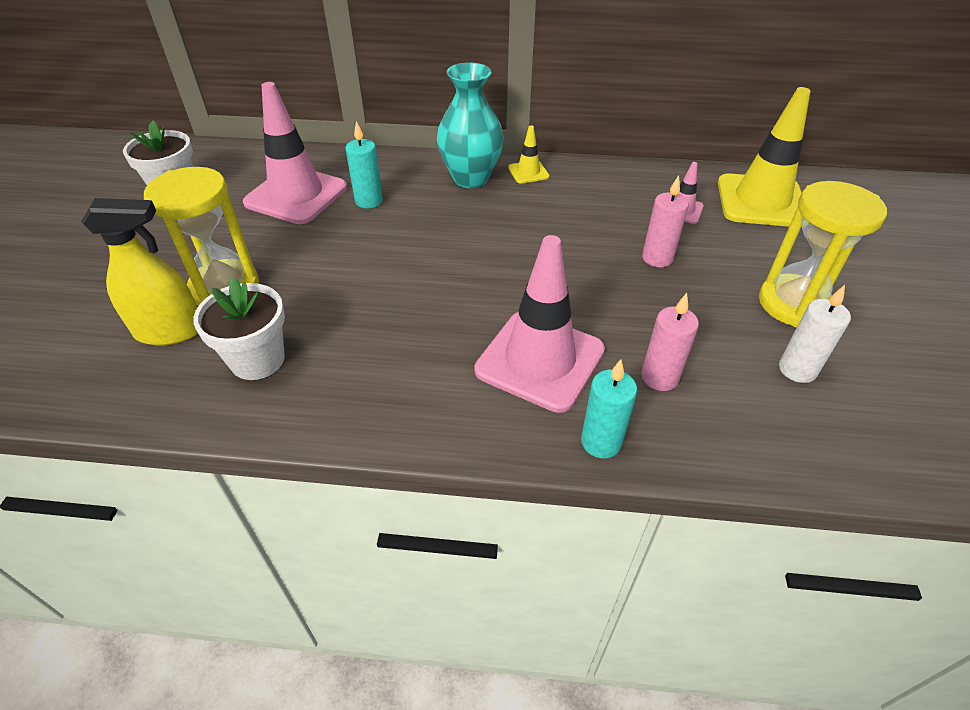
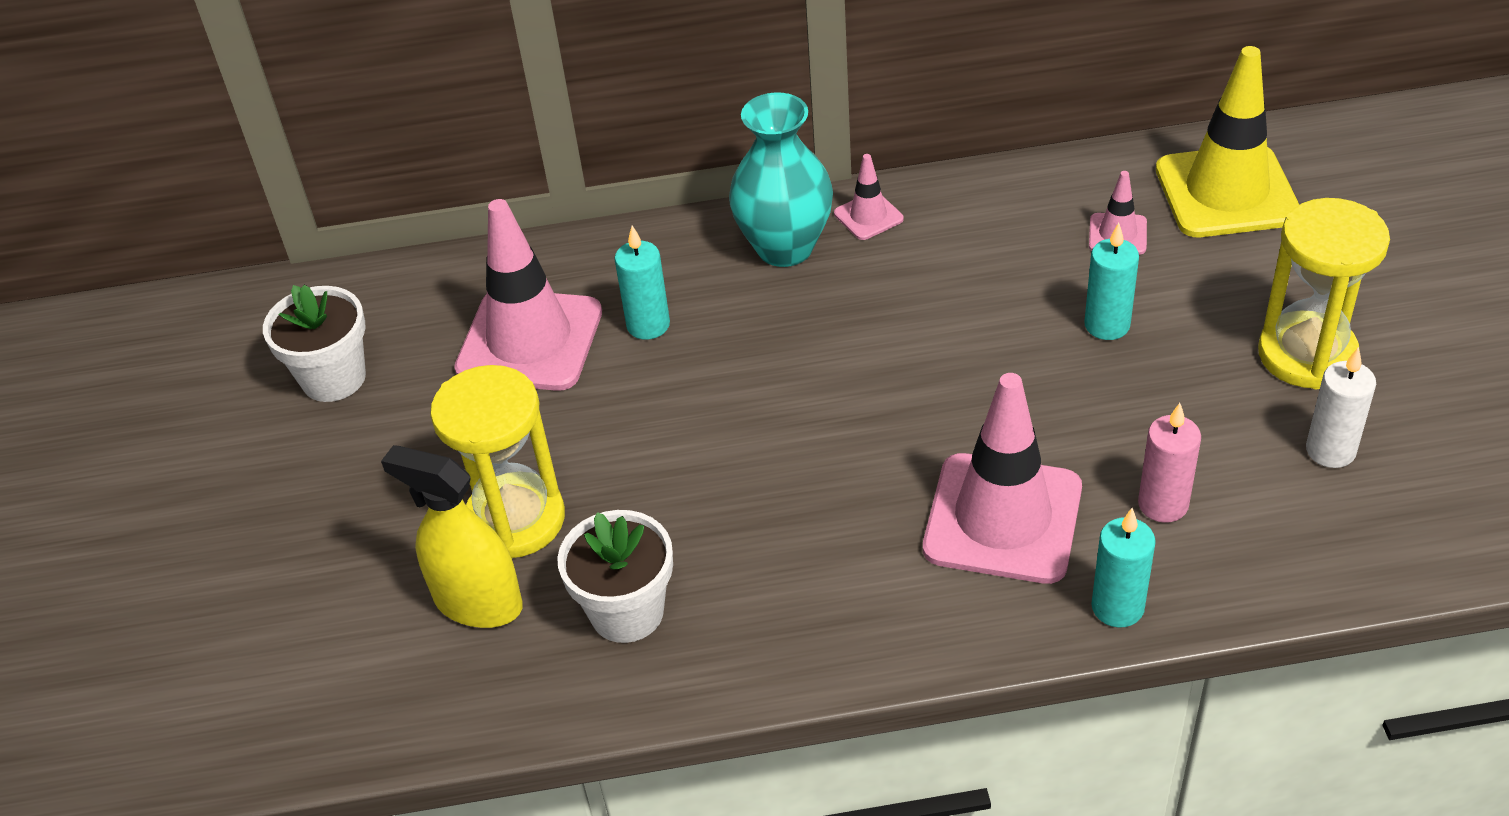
camera: 10 degrees left, 0 degrees up
(169, 331) = (478, 602): yellow spray bottle -> yellow spray bottle turned 135 degrees counterclockwise
(528, 172) = (868, 216): yellow traffic cone -> pink traffic cone
(657, 258) = (1107, 325): pink candle -> turquoise candle

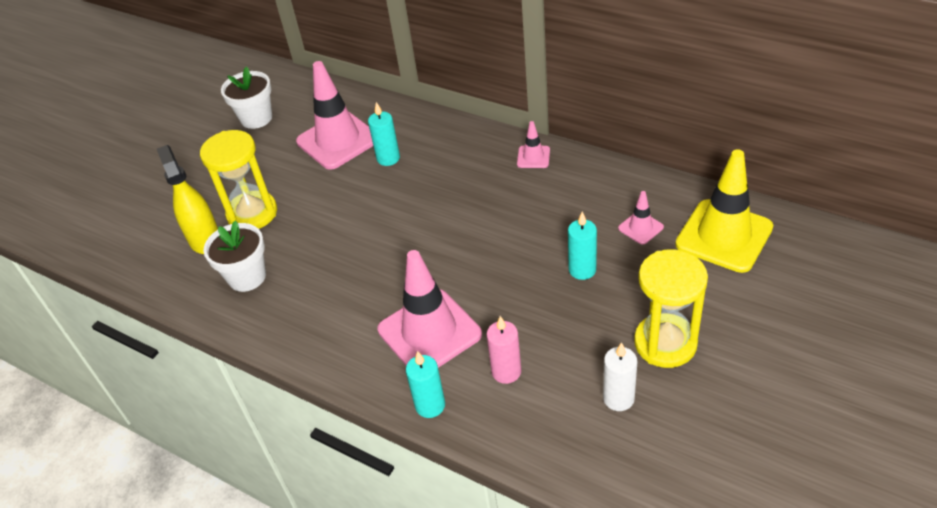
camera: 40 degrees right, 0 degrees up
(785, 247) = (481, 153): turquoise vase -> none

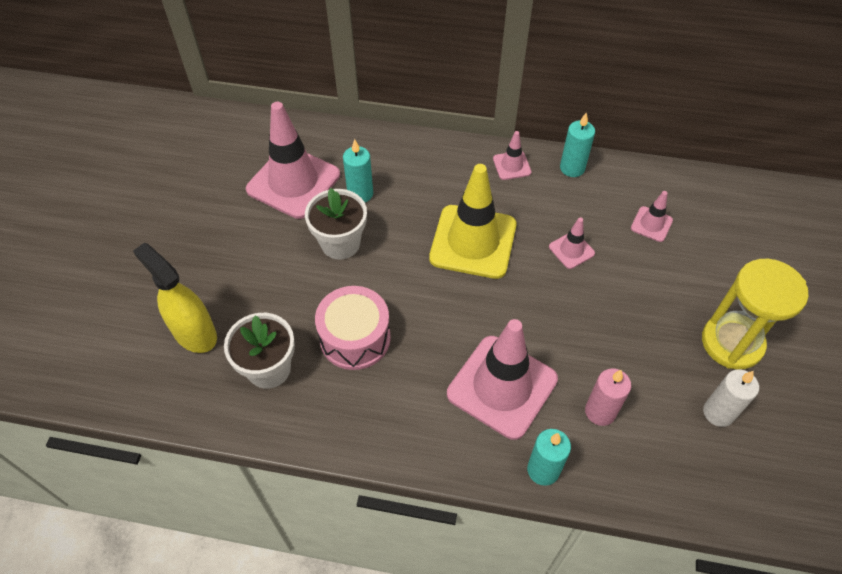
camera: 25 degrees left, 10 degrees up
(252, 213) = (237, 289): yellow hourglass -> none
(256, 118) = (183, 171): white flower pot -> white flower pot (340, 243)
(326, 268) = (355, 338): none -> pink drum
(551, 235) = (571, 250): none -> pink traffic cone
(582, 270) = (619, 281): turquoise candle -> turquoise candle (572, 168)
(724, 236) = (729, 218): yellow traffic cone -> yellow traffic cone (473, 242)

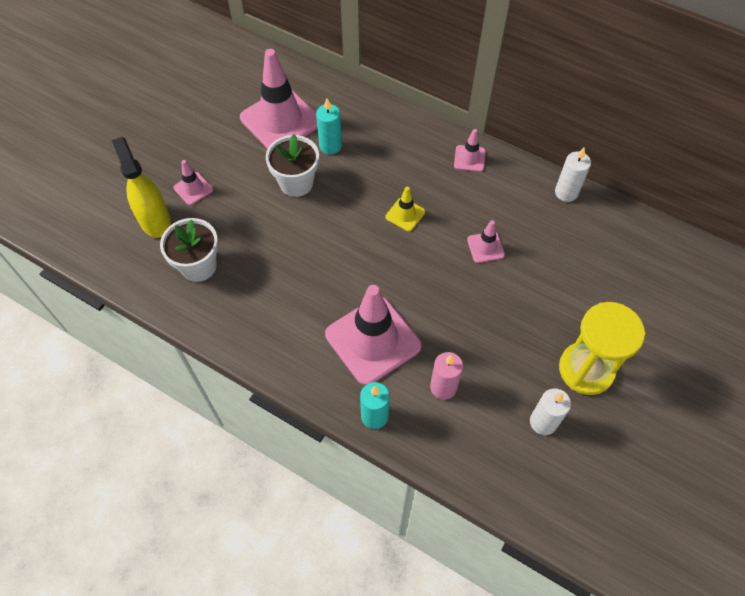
camera: 20 degrees right, 5 degrees up
(355, 338) = (274, 263): pink drum -> none
(473, 242) = (405, 214): yellow traffic cone -> yellow traffic cone, size x0.46
(572, 168) = (522, 176): turquoise candle -> none
(623, 172) = (566, 192): none -> white candle
(651, 224) = (568, 246): pink traffic cone -> pink traffic cone (193, 189)

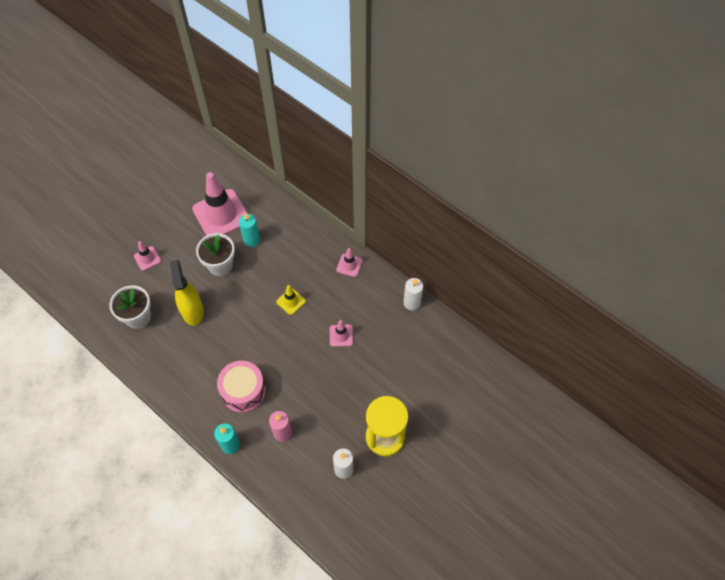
camera: 10 degrees right, 0 degrees up
(155, 220) = (115, 278): yellow spray bottle -> yellow spray bottle (192, 311)
(373, 340) = (243, 391): pink traffic cone -> pink drum

